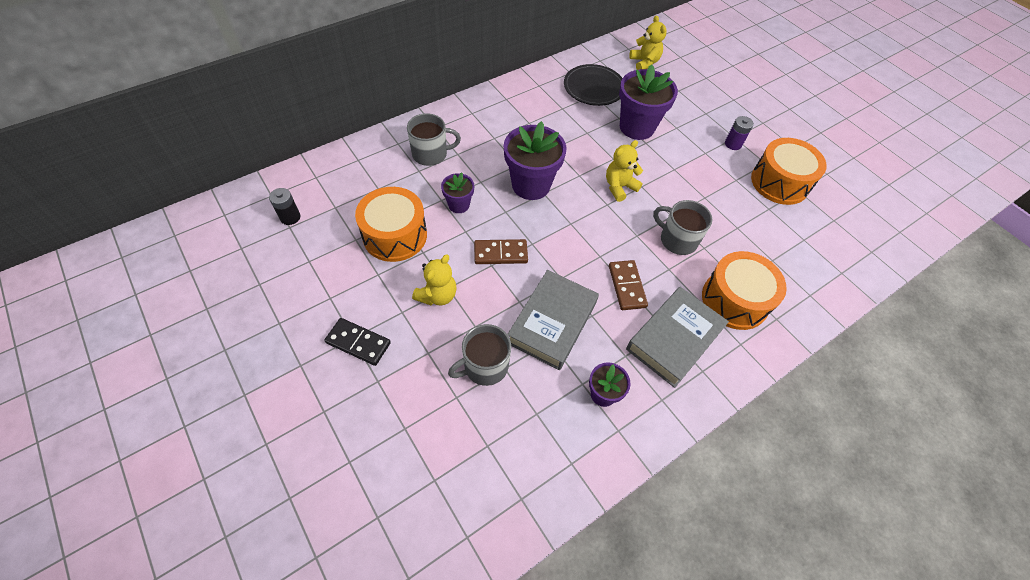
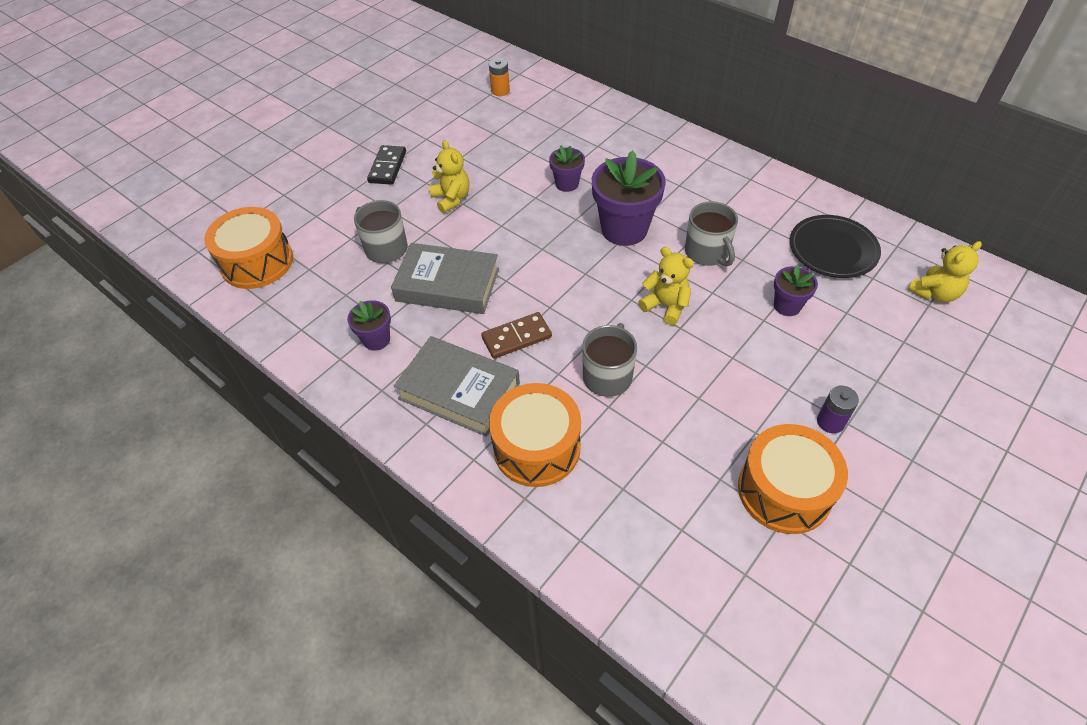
camera: 80 degrees right, 5 degrees down
(290, 217) = (500, 91): black battery -> orange battery
(395, 235) = (508, 154): orange drum -> orange drum (257, 262)
(431, 154) = (625, 147): grey mug -> grey mug (707, 252)
(437, 295) = (451, 199): yellow teddy bear -> yellow teddy bear turned 135 degrees counterclockwise
(500, 253) = (518, 228): brown domino -> none
(636, 127) = (787, 306): purple flower pot -> purple flower pot, size x0.53

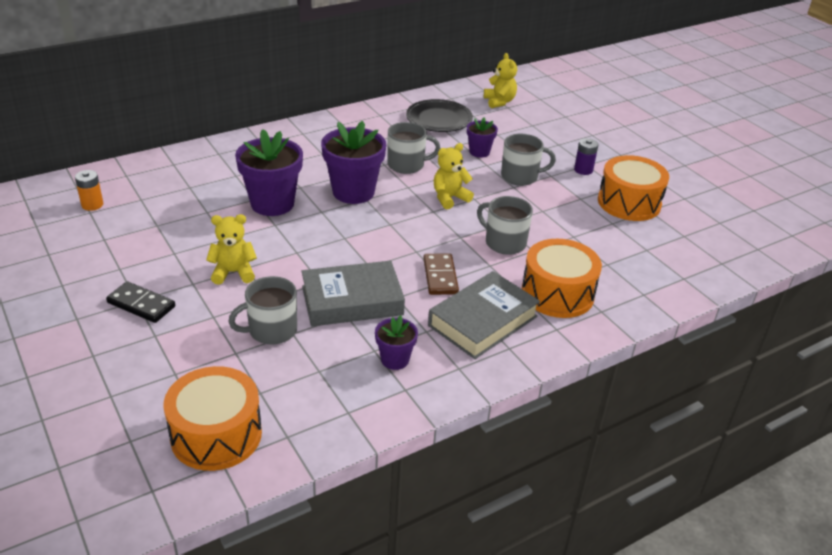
camera: 75 degrees left, 15 degrees down
(447, 285) = (352, 300): grey book -> grey book turned 45 degrees clockwise
(567, 184) = (272, 204): purple flower pot -> purple flower pot, size x1.89
(761, 358) = (520, 176): none -> grey mug

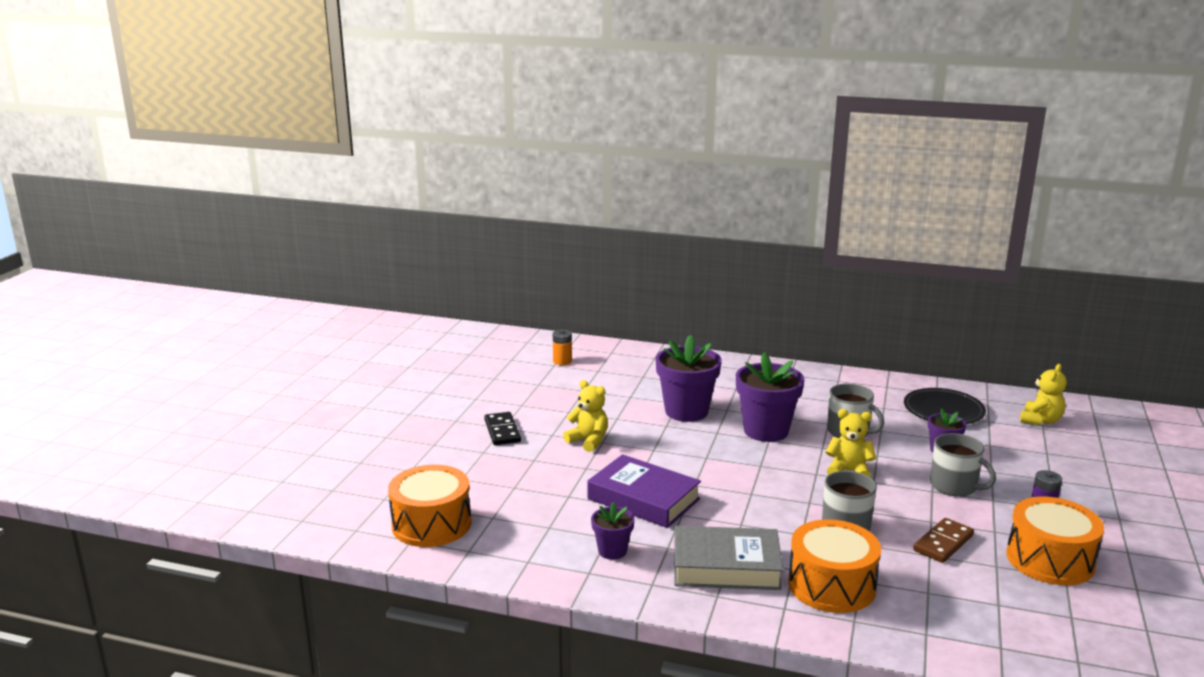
camera: 50 degrees right, 15 degrees down
(271, 330) = (557, 487): grey mug -> none
(352, 300) = (643, 499): grey book -> purple book
(440, 276) = (742, 519): brown domino -> brown domino (943, 543)

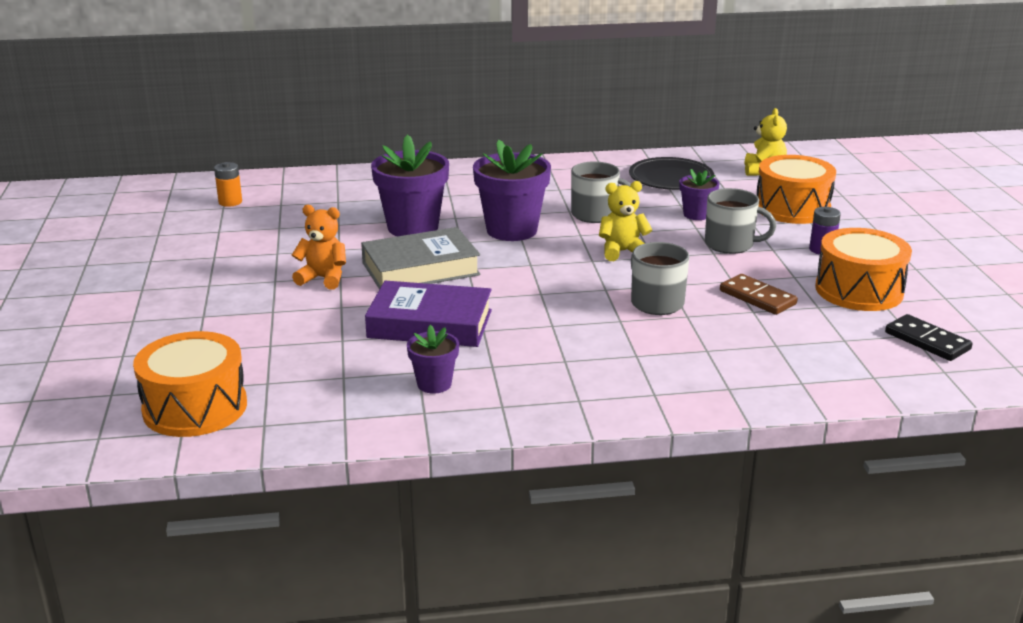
camera: 25 degrees left, 5 degrees up
(502, 431) = (211, 289): black domino -> black domino (927, 341)
(588, 441) = (323, 278): yellow teddy bear -> orange teddy bear
(726, 566) = (567, 369): grey book -> grey book (420, 269)
(831, 585) = (684, 361): orange drum -> orange drum (792, 208)
(943, 543) = (757, 297): brown domino -> brown domino turned 60 degrees counterclockwise

